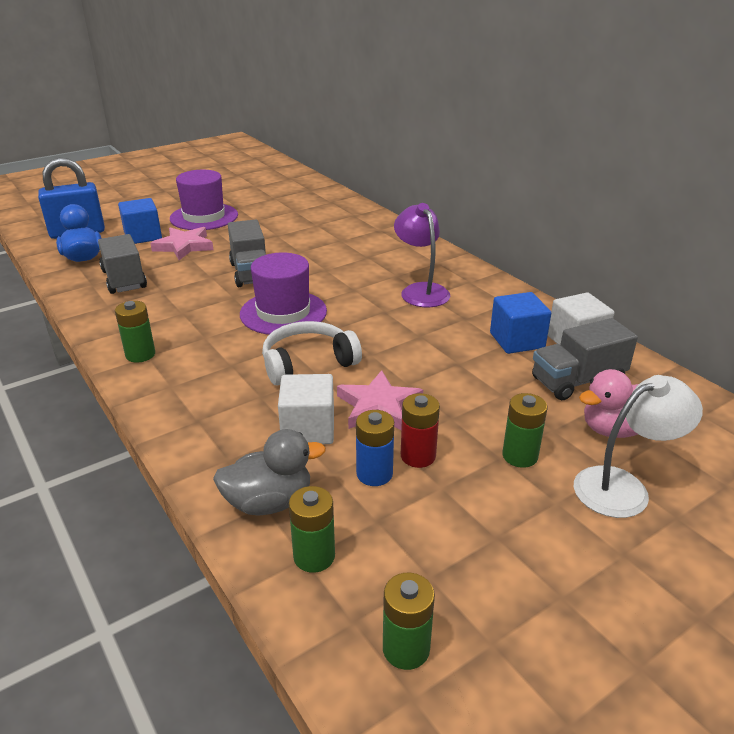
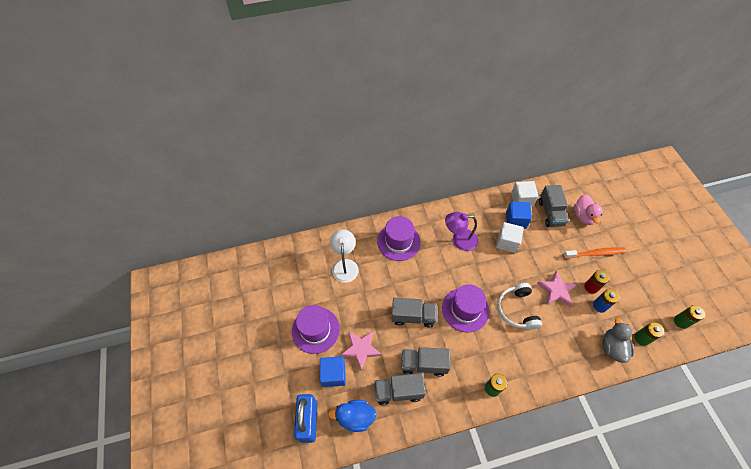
camera: 70 degrees left, 25 degrees up
(171, 291) = (424, 364): none -> grey truck
(308, 429) = (568, 322): white cube -> white cube (507, 242)
(378, 245) = (398, 242): none -> purple hat
(520, 456) = (595, 253): green battery -> orange toothbrush
(623, 487) = (615, 230): white lamp -> white lamp (345, 265)

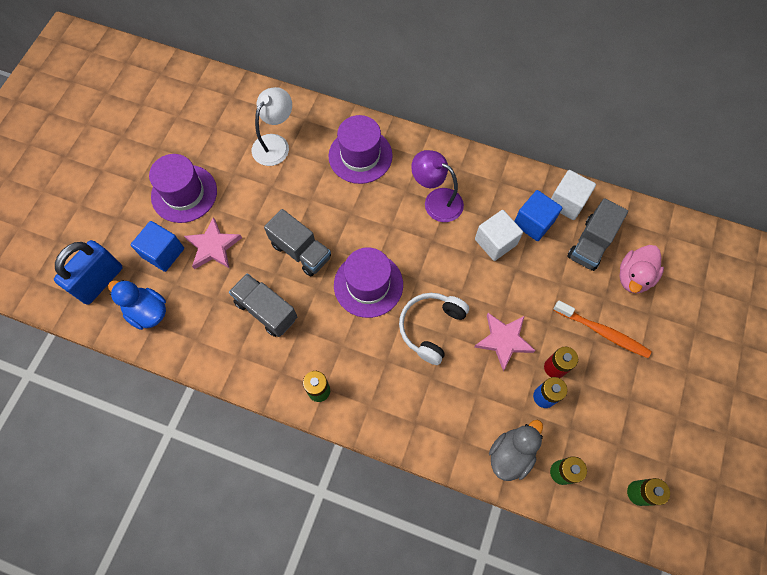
camera: 35 degrees right, 10 degrees up
(398, 391) = (214, 319): grey truck -> none

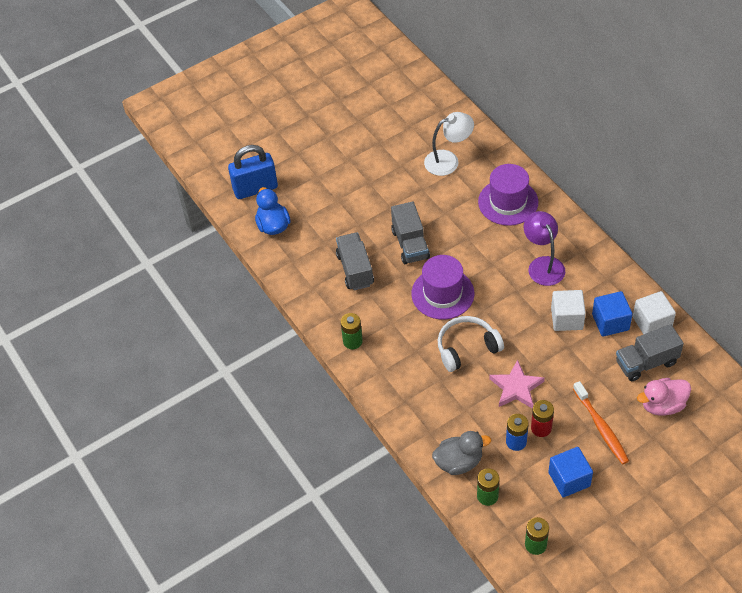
camera: 40 degrees right, 15 degrees down
(163, 253) = (311, 193): blue cube -> blue cube (569, 479)
(184, 193) = (355, 161): purple hat -> none
(213, 247) = (349, 207): pink star -> none

